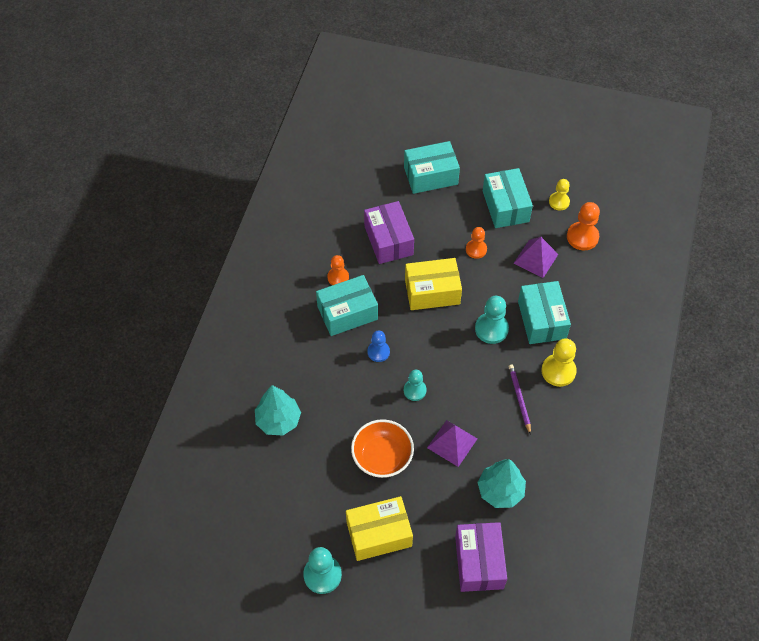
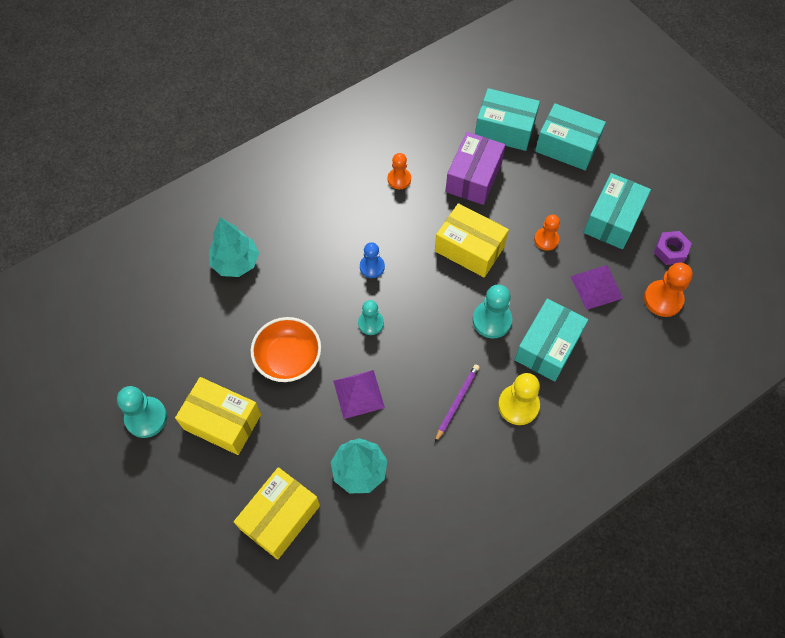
camera: 40 degrees right, 5 degrees up
(347, 313) = (378, 214): turquoise box -> turquoise box (505, 129)
(479, 562) = (280, 517): purple box -> yellow box
(559, 202) = (670, 251): yellow pawn -> purple nut

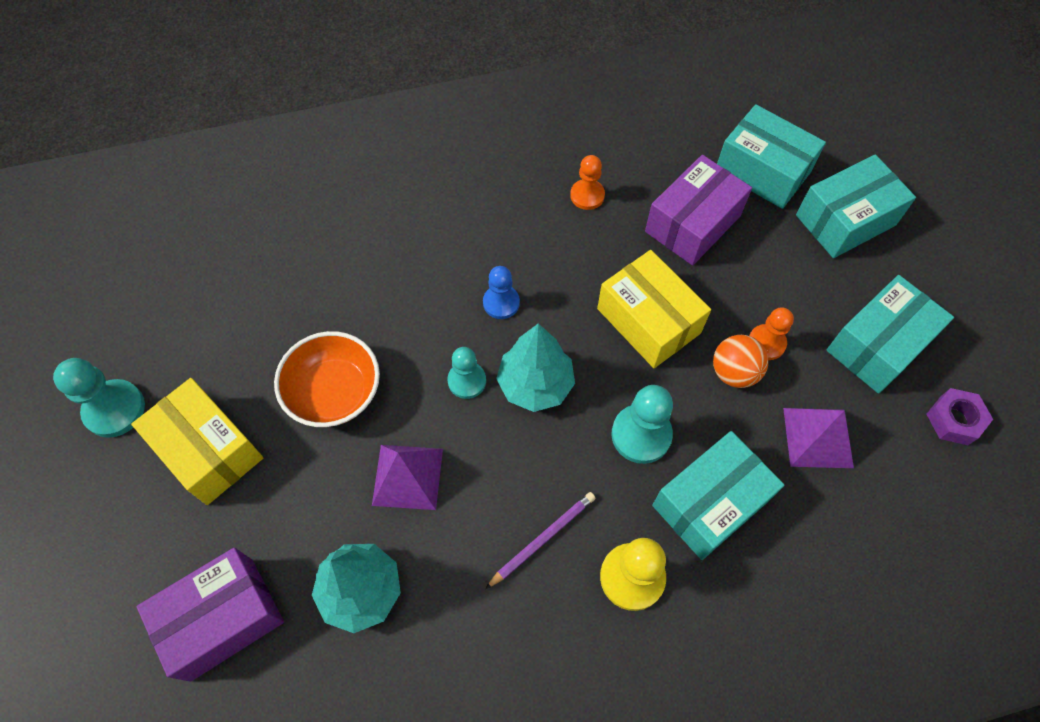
camera: 20 degrees right, 0 degrees up
(236, 263) = (323, 240): turquoise tree -> turquoise tree (535, 384)
(280, 517) = (222, 618): yellow box -> purple box
(533, 264) = (734, 372): none -> orange ball
(567, 146) = (845, 220): turquoise box -> turquoise box turned 75 degrees counterclockwise
(663, 299) = (917, 490): orange pawn -> none

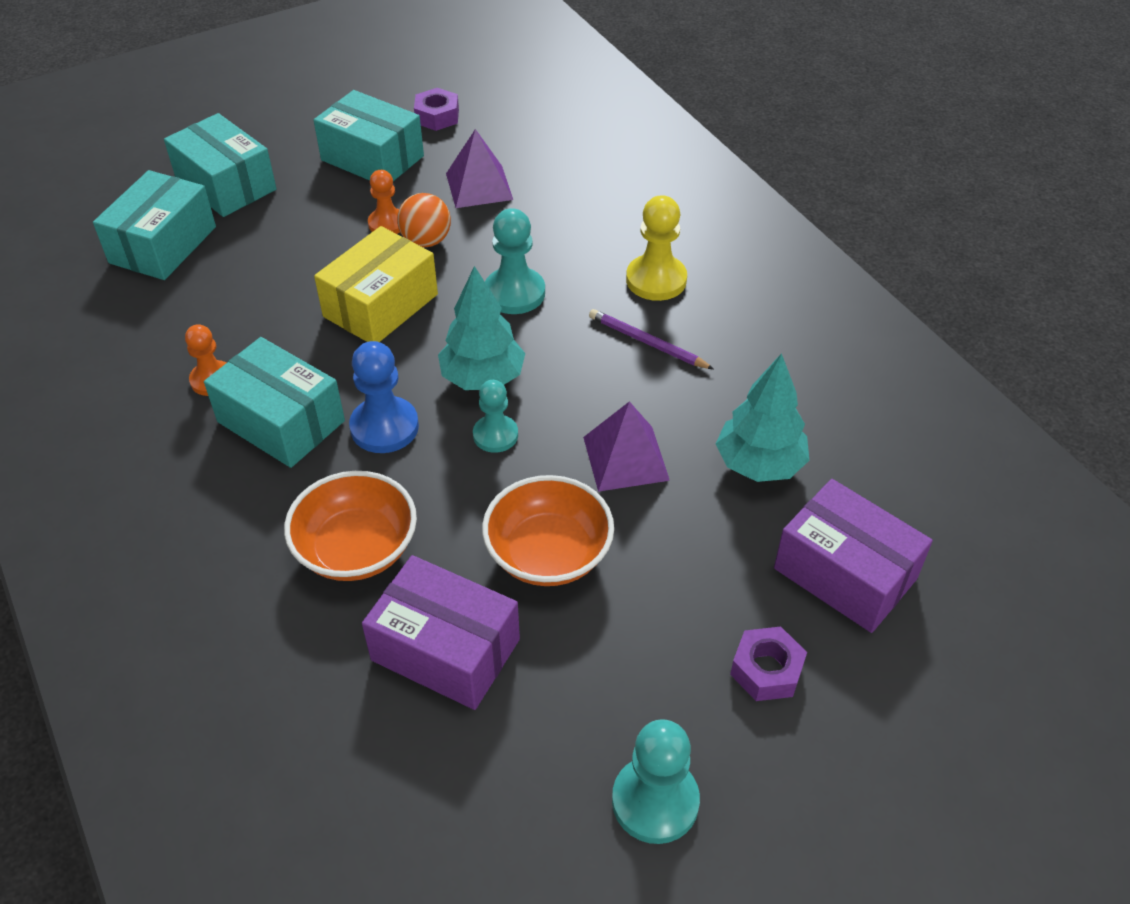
camera: 105 degrees left, 15 degrees down
(169, 518) = (766, 670): none -> purple nut
(208, 450) = (668, 661): yellow box -> none
(388, 269) = (356, 549): none -> orange bowl
(501, 303) = (384, 427): blue pawn -> blue pawn, size x1.51
(693, 224) = (244, 288): purple box -> purple box (445, 649)
(710, 503) = (566, 242): turquoise box -> turquoise box (281, 421)

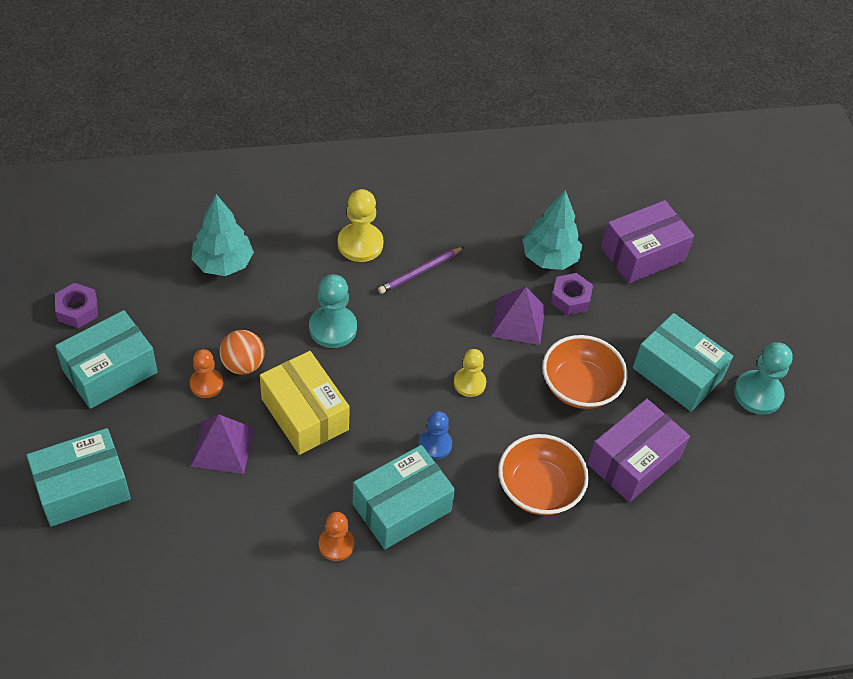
camera: 75 degrees left, 5 degrees up
(163, 245) = (144, 552): turquoise box -> turquoise box (677, 373)
(384, 427) = (435, 445): blue pawn -> blue pawn, size x0.66
(479, 186) = (193, 311): purple pyramid -> purple pyramid (222, 447)
(483, 378) = (412, 374): turquoise tree -> turquoise tree (223, 263)
(495, 435) = (469, 383): turquoise pawn -> yellow pawn
(766, 670) = (694, 315): purple nut -> purple nut (570, 298)

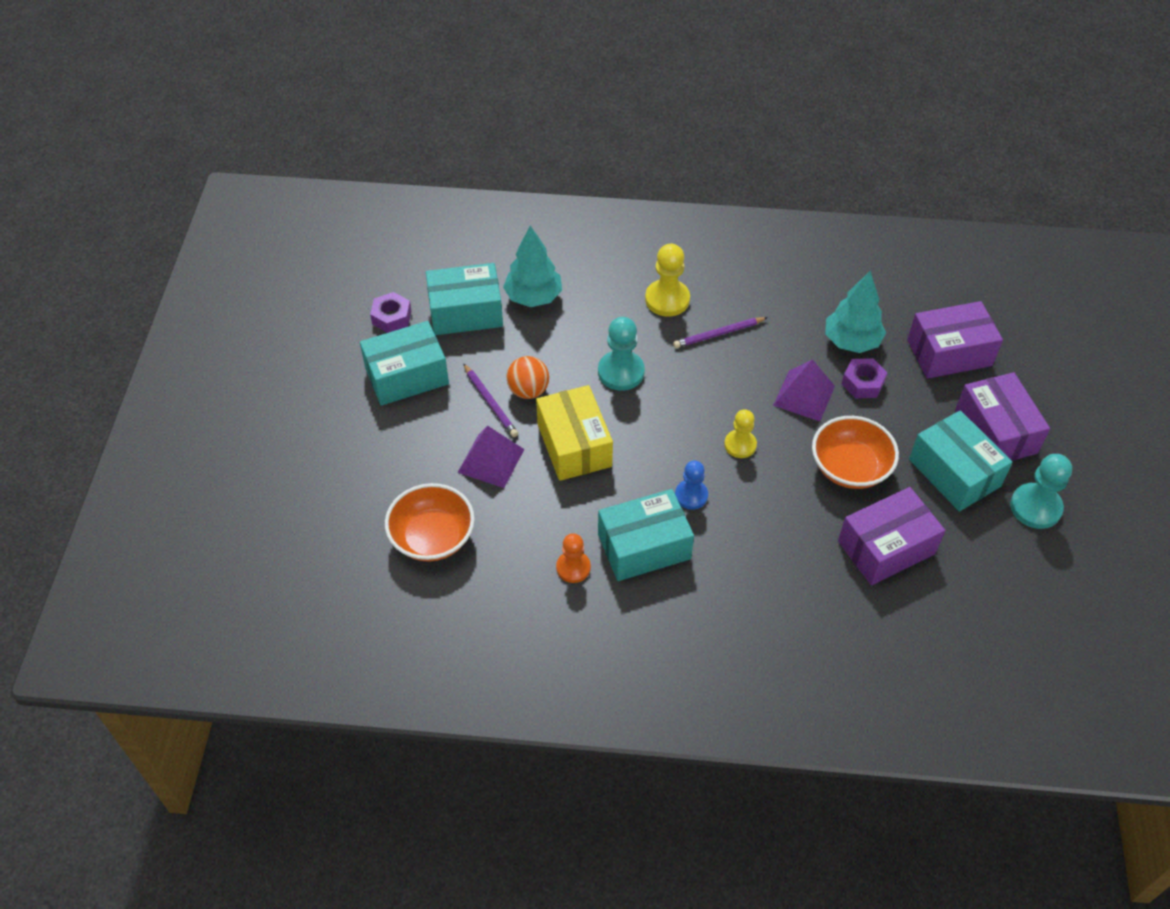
camera: 20 degrees right, 0 degrees up
(82, 488) = (357, 473): turquoise box -> turquoise box (466, 312)
(206, 384) = (490, 402): orange pawn -> purple pencil
(539, 488) = (783, 555): orange bowl -> orange bowl (432, 537)
(704, 325) = (995, 432): none -> purple box

